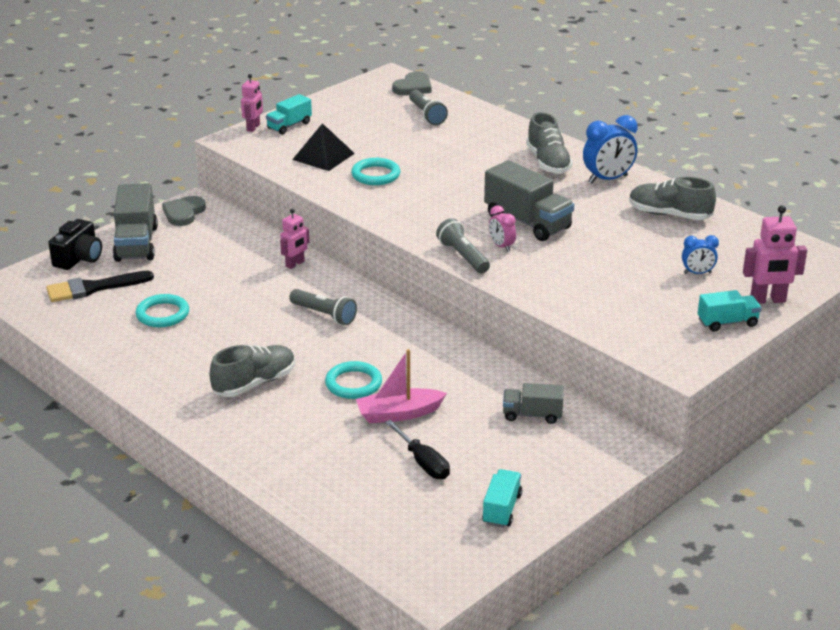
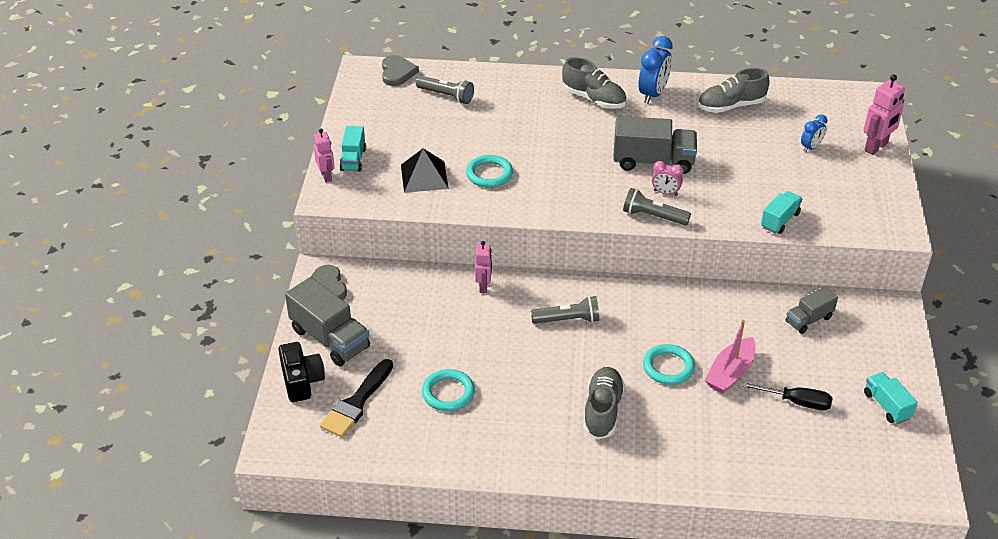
camera: 40 degrees left, 10 degrees up
(727, 322) = (878, 179): turquoise truck -> turquoise truck (780, 220)

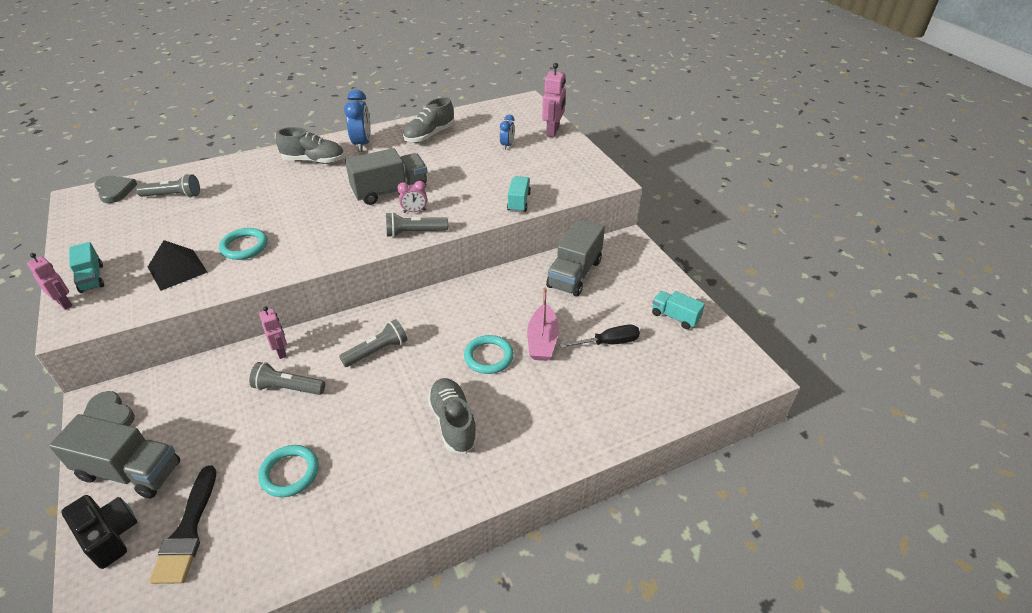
camera: 30 degrees left, 0 degrees up
(475, 322) = (288, 388): none -> grey flashlight
(809, 320) = (574, 274): grey truck -> grey truck, size x1.73

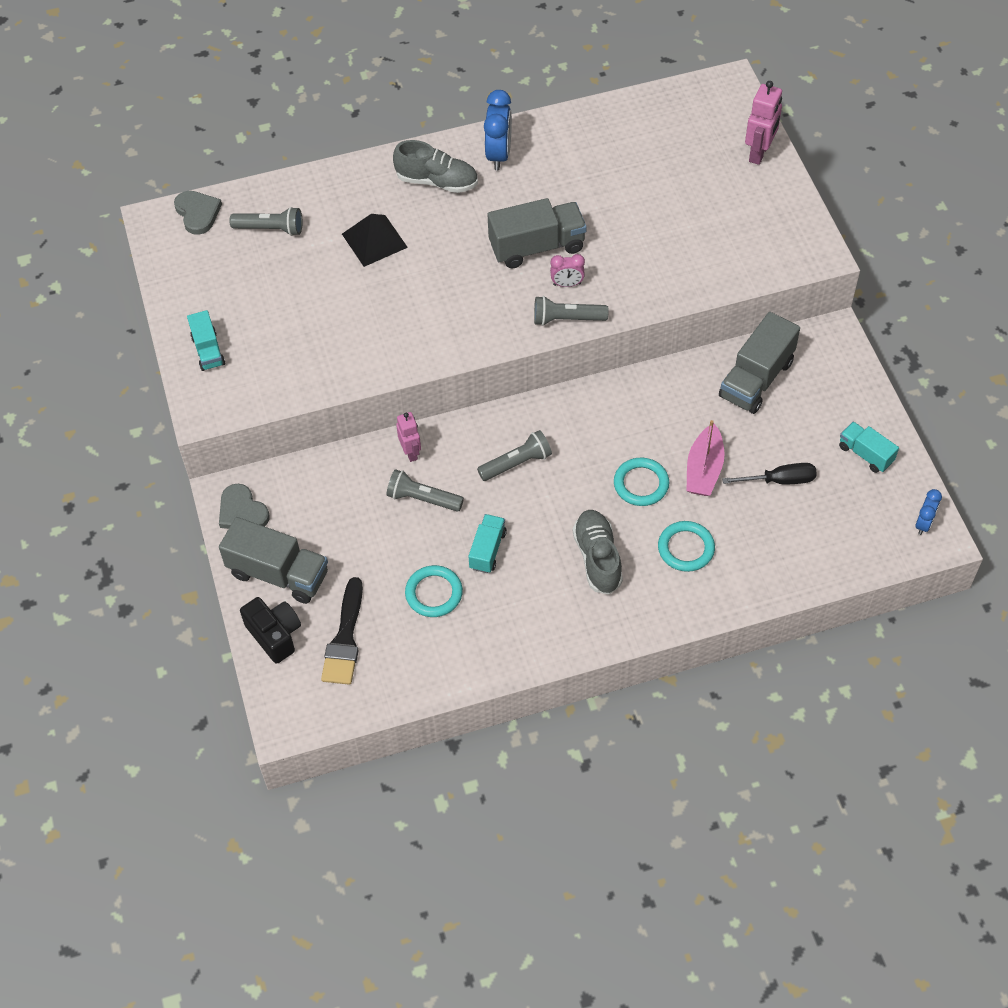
camera: 10 degrees right, 15 degrees up
(64, 303) = (189, 383): pink robot -> none
(177, 269) = (299, 347): black pyramid -> black pyramid (374, 240)
(244, 246) = (369, 321): turquoise ring -> turquoise ring (686, 548)
(429, 135) = (589, 145): grey shoe -> none
(507, 145) = (693, 175): blue clock -> blue clock (923, 524)
(518, 202) = (697, 281): turquoise truck -> turquoise truck (487, 550)

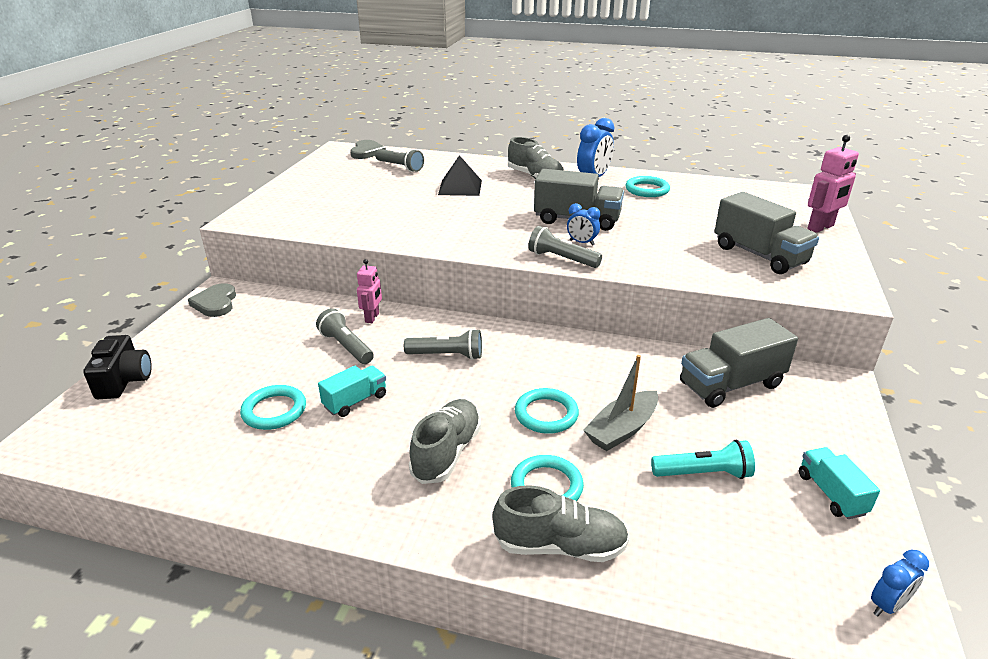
camera: 30 degrees right, 25 degrees down
(208, 350) = (286, 198): turquoise truck -> none
(278, 573) = (185, 345): grey truck -> grey truck (759, 255)
(345, 639) = (166, 408): black brush -> none
(567, 154) = (647, 190): none -> turquoise ring
(567, 284) = (582, 243): pink clock -> blue clock
(704, 469) = (622, 429): pink boat -> grey boat
(724, 588) = (560, 546): none -> grey shoe
(779, 480) = (703, 473): black screwdriver -> turquoise flashlight

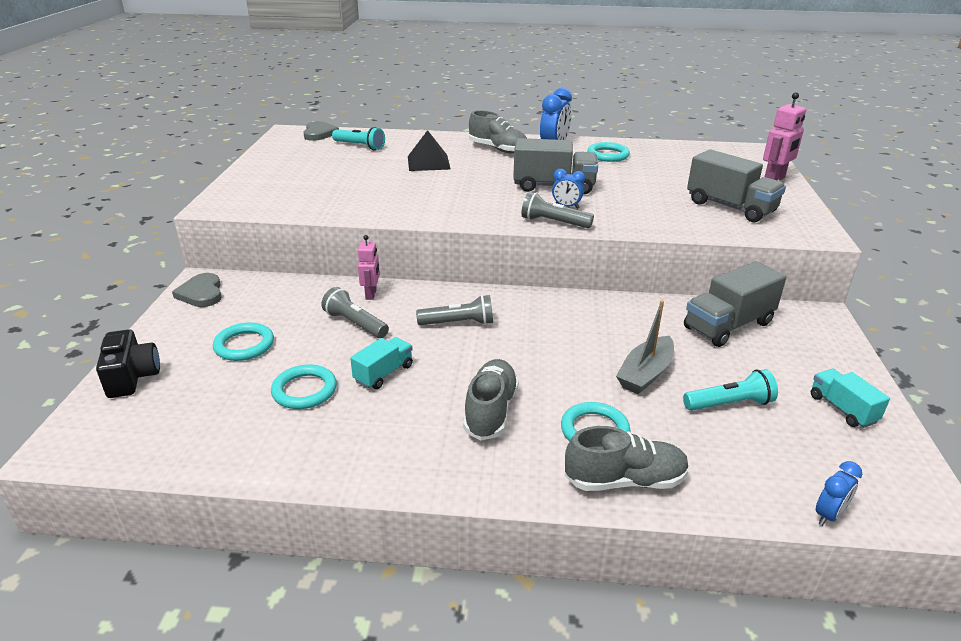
camera: 10 degrees left, 0 degrees up
(400, 167) = (360, 146): grey flashlight -> turquoise flashlight
(546, 414) = (572, 367): turquoise ring -> turquoise ring (244, 345)
(887, 605) = (915, 493): blue clock -> blue clock (828, 515)

